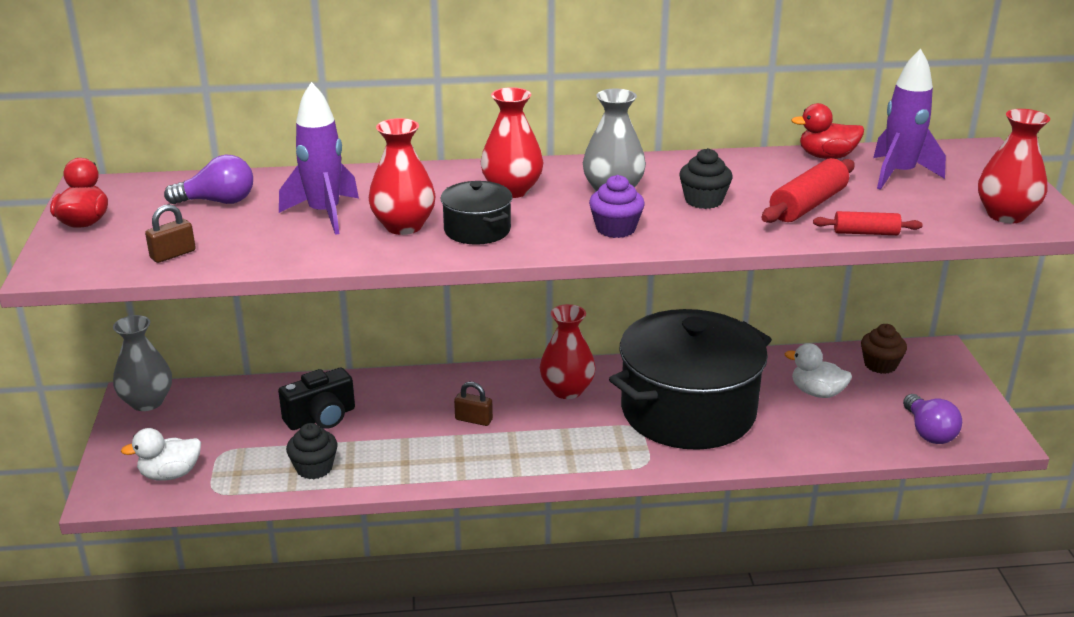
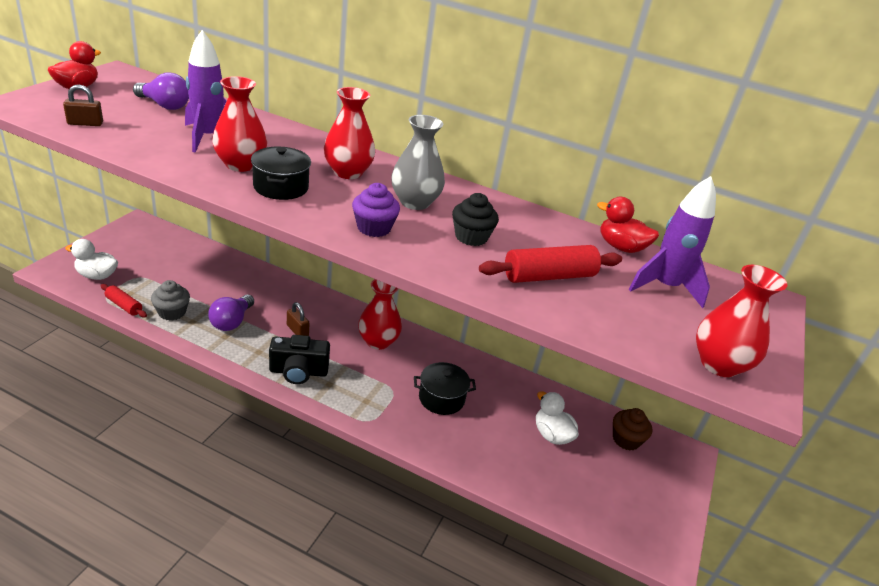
camera: 25 degrees right, 5 degrees up
(147, 402) = (140, 228): grey vase -> none
(314, 468) = (172, 312): black cupcake -> grey cupcake
(321, 418) = (214, 284): black camera -> black camera (298, 372)
(688, 411) = (441, 398): black pot -> black pot, size x0.42
(866, 233) = (565, 320): red rolling pin -> red rolling pin (124, 306)
(928, 432) = (608, 515): purple light bulb -> purple light bulb (232, 321)

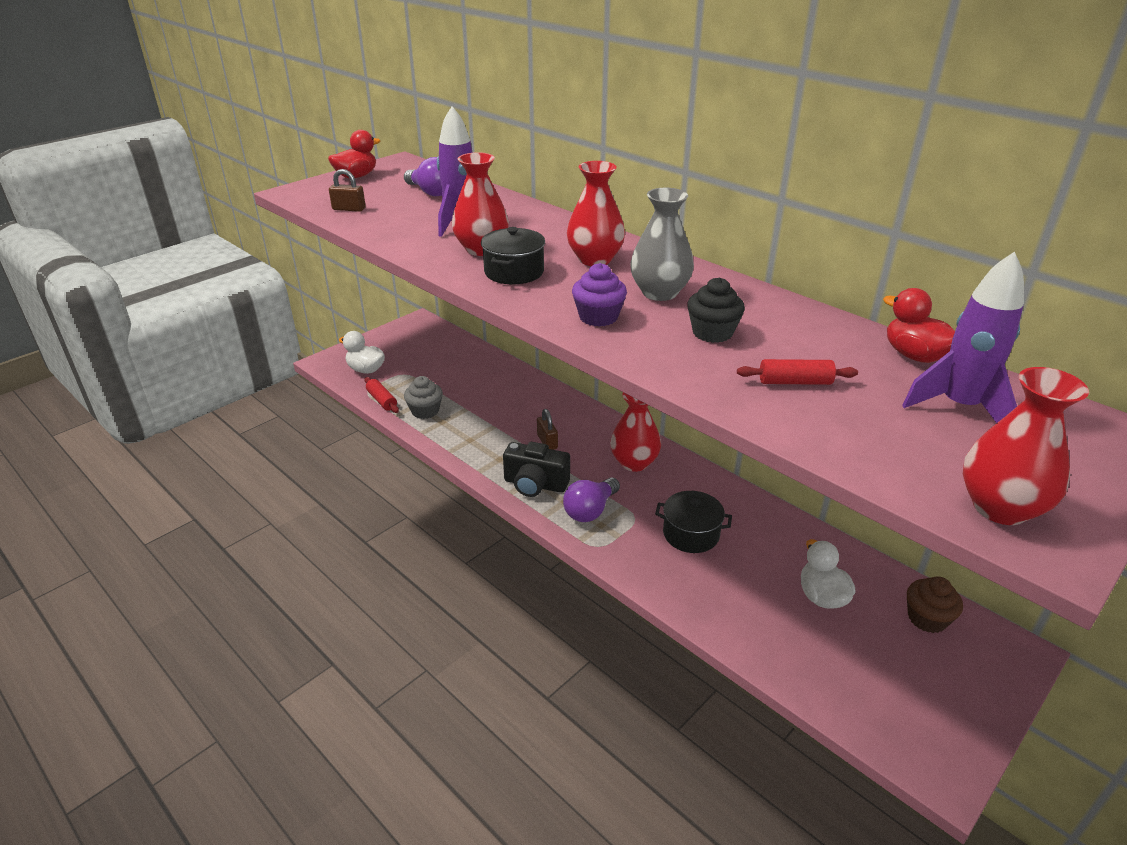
camera: 25 degrees right, 0 degrees up
(232, 321) = (481, 426): purple light bulb -> purple light bulb (590, 510)
(548, 276) = (794, 382): red rolling pin -> red rolling pin, size x0.61

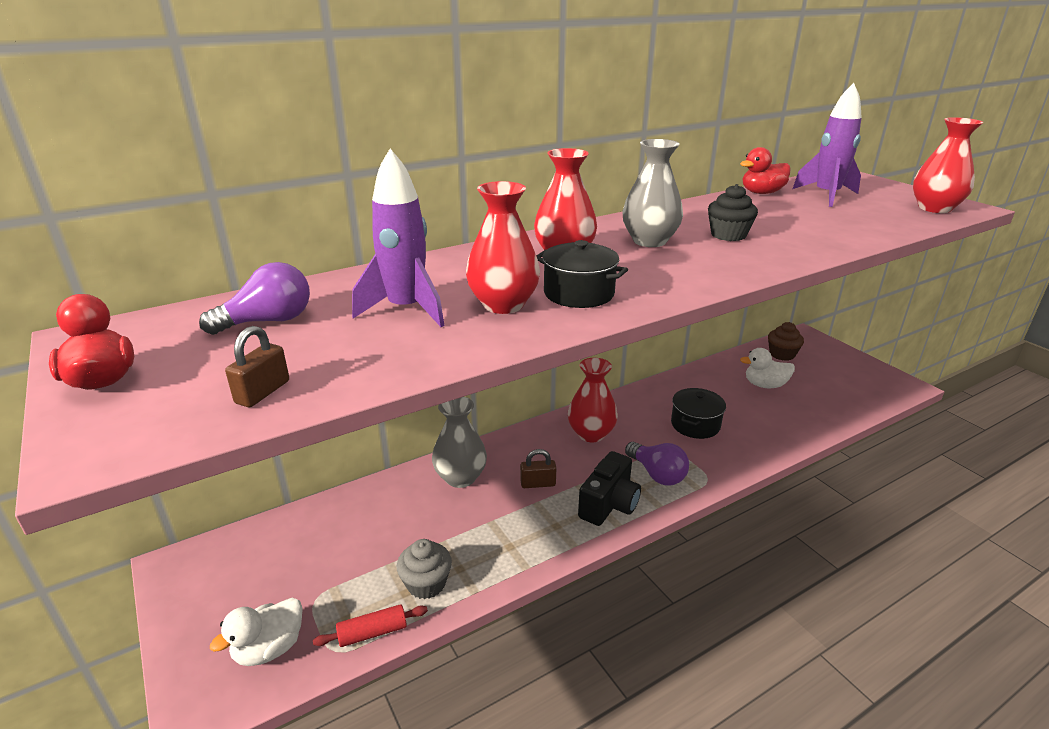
camera: 75 degrees left, 5 degrees down
(538, 402) = (460, 477): none -> grey vase
(598, 317) = (696, 268): purple cupcake -> none
(794, 382) = (805, 225): red rolling pin -> none

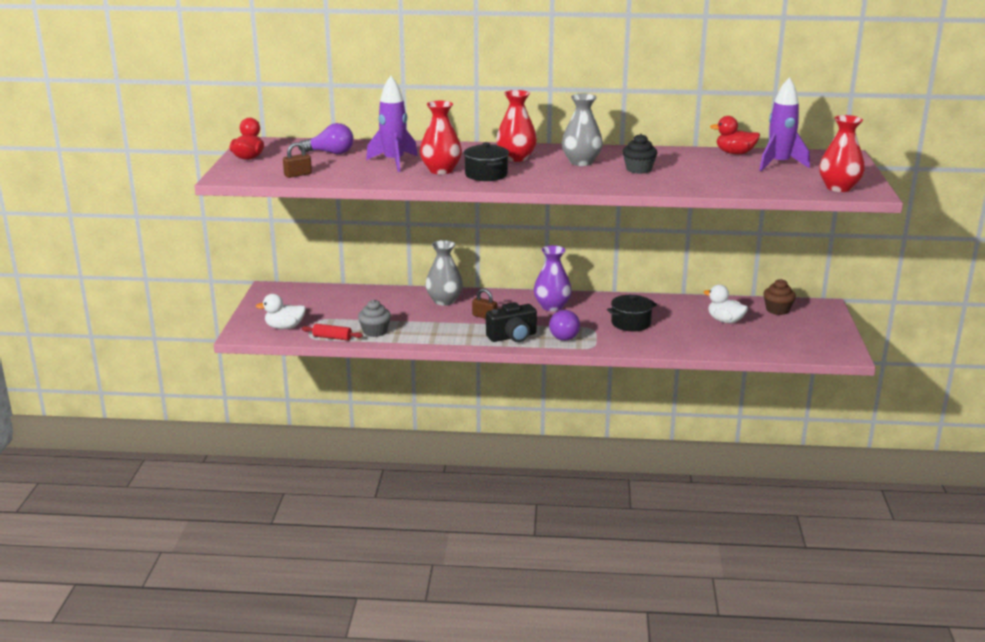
camera: 35 degrees right, 5 degrees down
(591, 434) = (552, 306): red vase -> purple vase

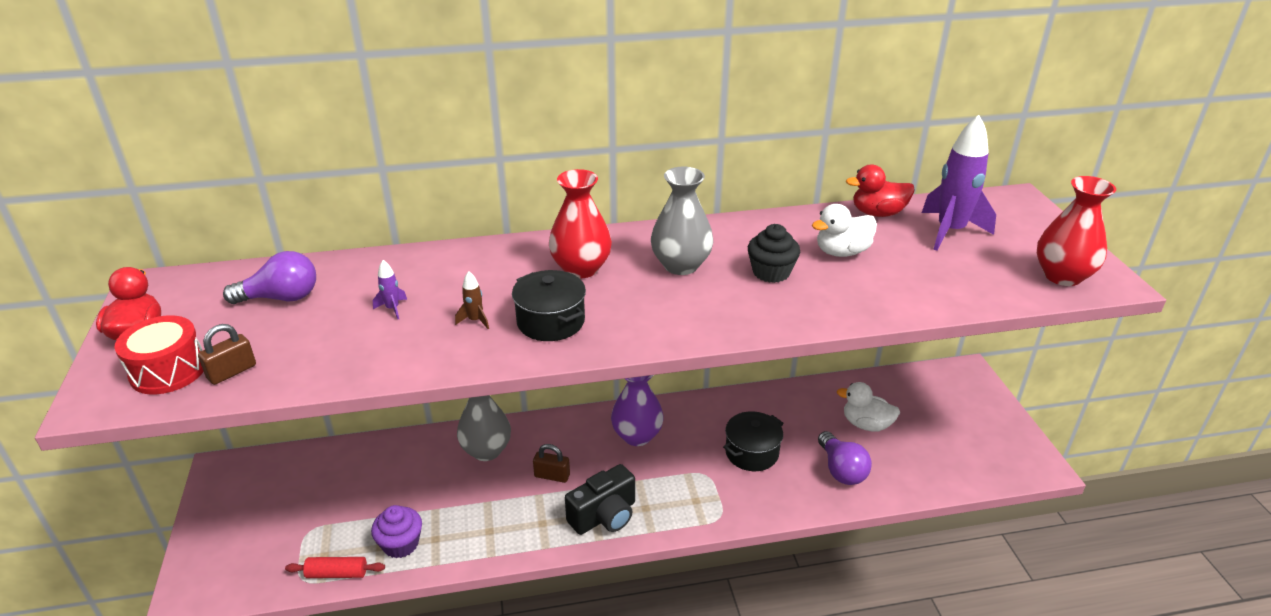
camera: 15 degrees left, 10 degrees up
(264, 171) = (168, 370): none -> red drum
(284, 327) = (257, 562): white duck -> white duck (842, 252)
(375, 331) = (400, 544): grey cupcake -> purple cupcake
(394, 162) = (392, 309): purple rocket -> purple rocket, size x0.41
(441, 170) = (475, 320): red vase -> brown rocket
(563, 335) = (672, 497): purple light bulb -> purple light bulb (841, 470)
(777, 310) = (918, 390): brown cupcake -> none

